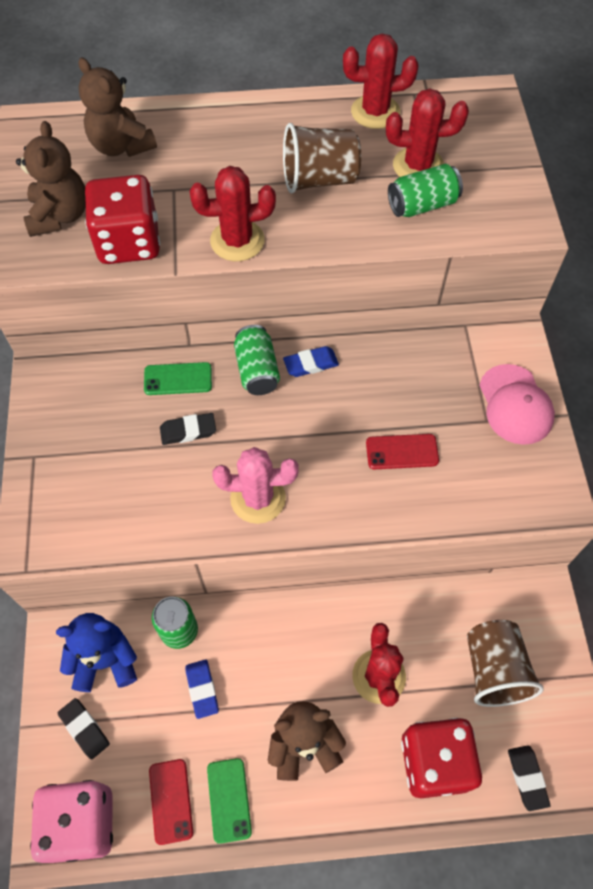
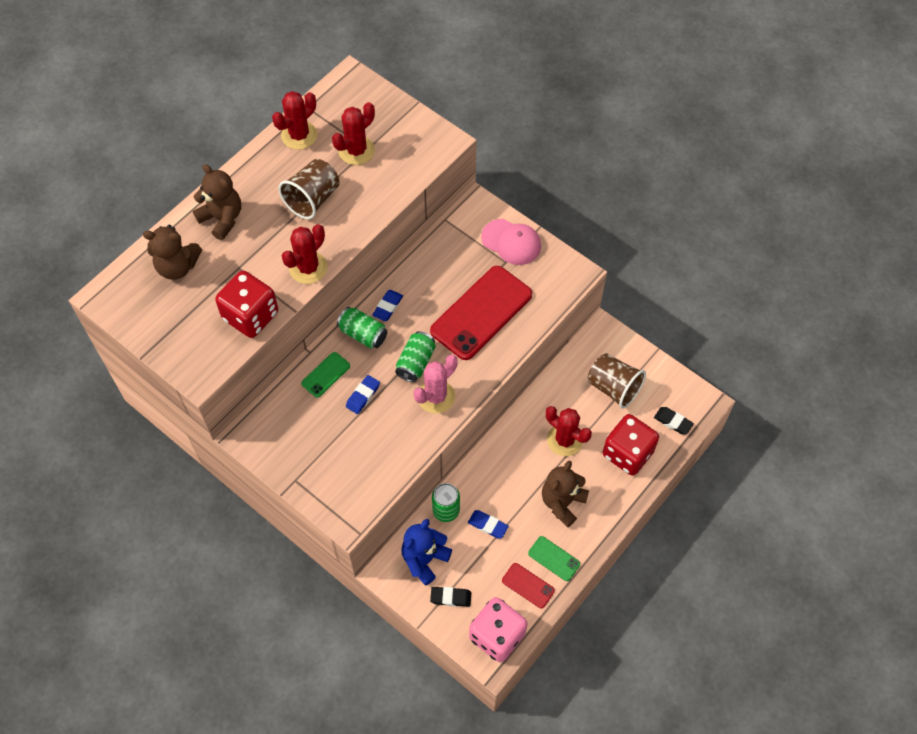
camera: 45 degrees left, 0 degrees up
(60, 216) = (193, 333): brown teddy bear -> brown teddy bear (222, 218)
(188, 431) = (363, 396): black eraser -> blue eraser
(402, 452) = (481, 313): red phone -> red phone, size x2.19
(422, 205) = (382, 172): green can -> green can (416, 362)

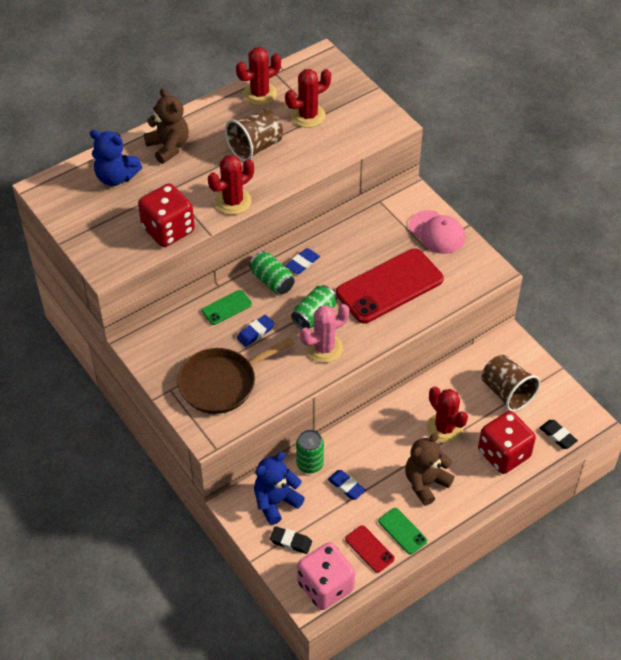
camera: 15 degrees right, 10 degrees down
(177, 266) = (116, 177): brown teddy bear -> blue teddy bear
(345, 460) = (221, 383): none -> brown pan

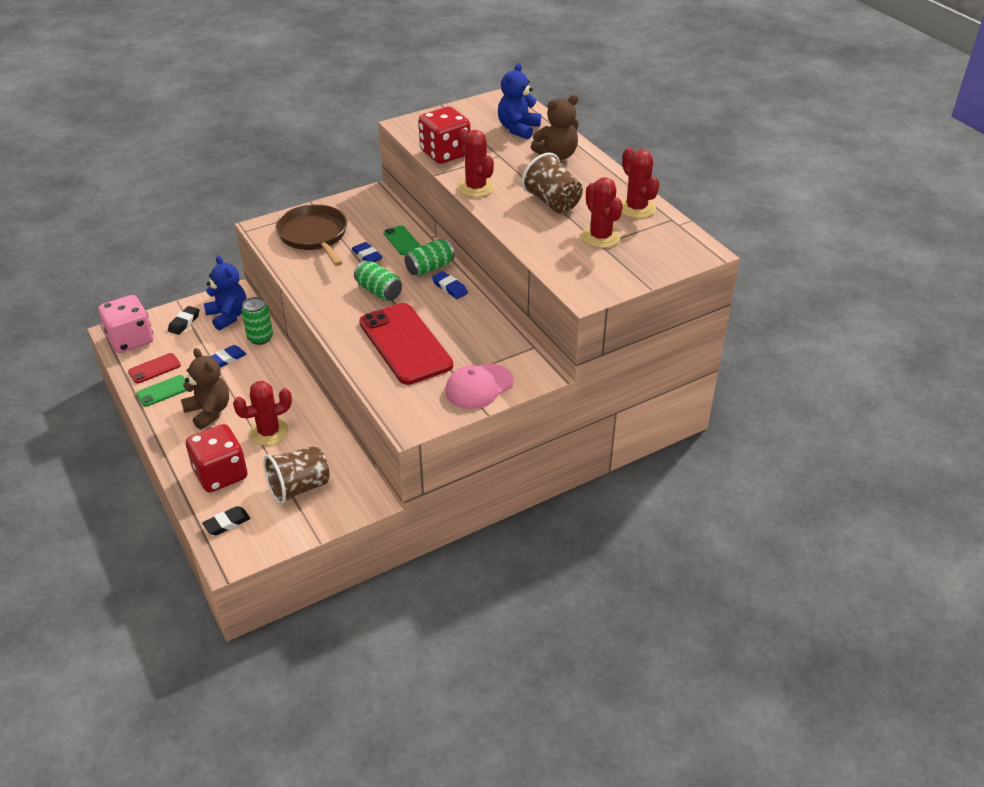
camera: 95 degrees right, 10 degrees down
(324, 348) = (335, 295): pink cactus -> none

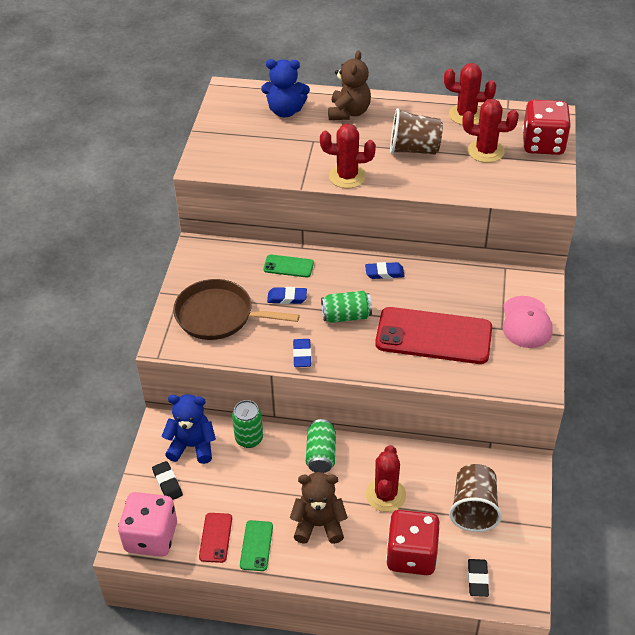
camera: 50 degrees left, 5 degrees up
(227, 359) = (255, 477): blue eraser -> blue eraser (302, 355)
(429, 268) = (345, 270): green can -> green can (321, 454)
(445, 153) = (275, 167): red dice -> red dice (543, 144)
(518, 129) = (285, 111): blue teddy bear -> blue teddy bear turned 60 degrees counterclockwise

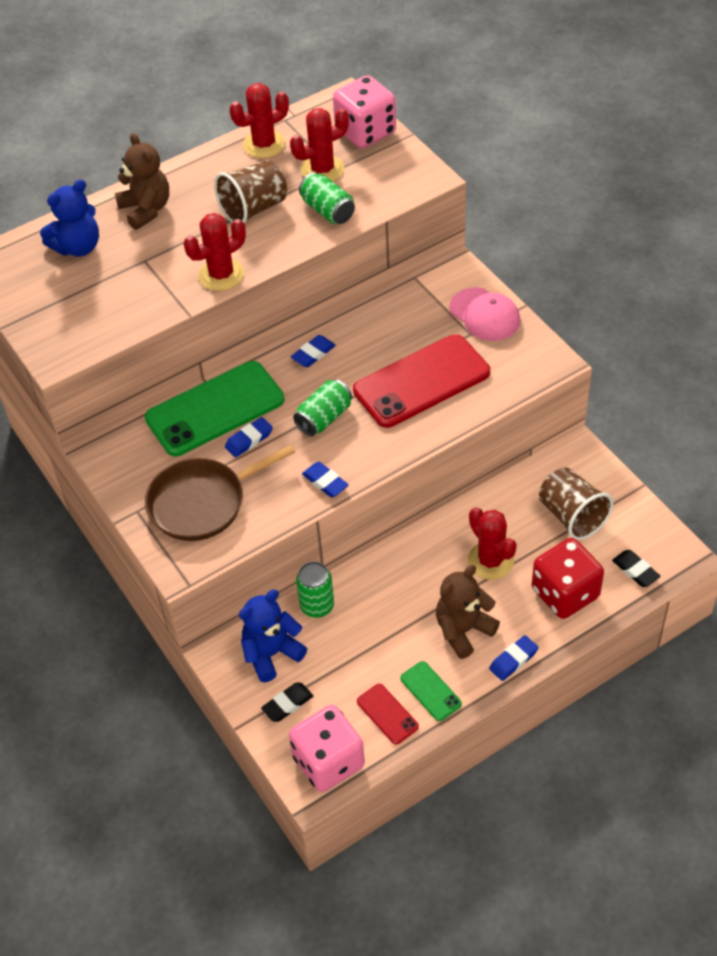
camera: 40 degrees left, 5 degrees up
(167, 483) = (287, 704): black eraser -> black eraser turned 60 degrees counterclockwise
(288, 266) = (215, 409): green phone -> green phone, size x2.19
(321, 454) = (397, 569): green can -> green can (328, 210)
(329, 570) = (513, 660): none -> blue eraser
(543, 144) = (365, 132): red dice -> pink dice

